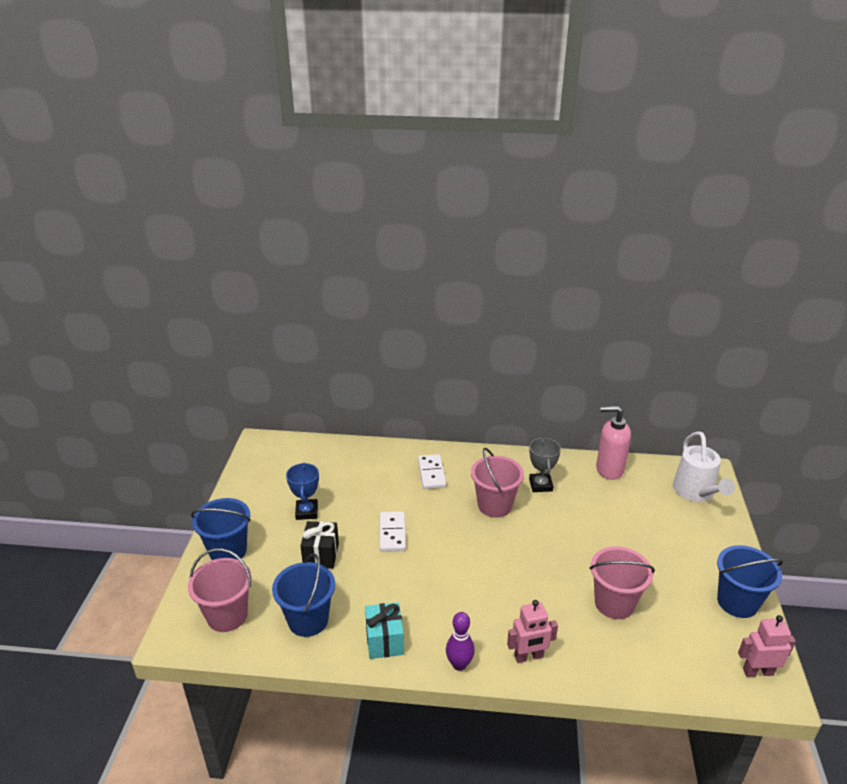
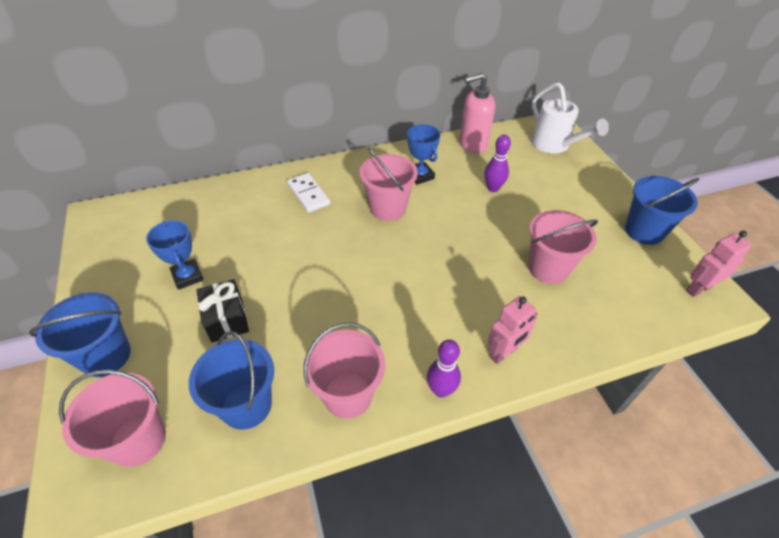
camera: 25 degrees left, 15 degrees up
(384, 641) = (348, 395): turquoise gift -> pink bucket
(392, 533) = (297, 269): white domino -> none
(540, 485) = (420, 176): grey trophy -> blue trophy
(604, 516) = (493, 188): none -> purple bowling pin

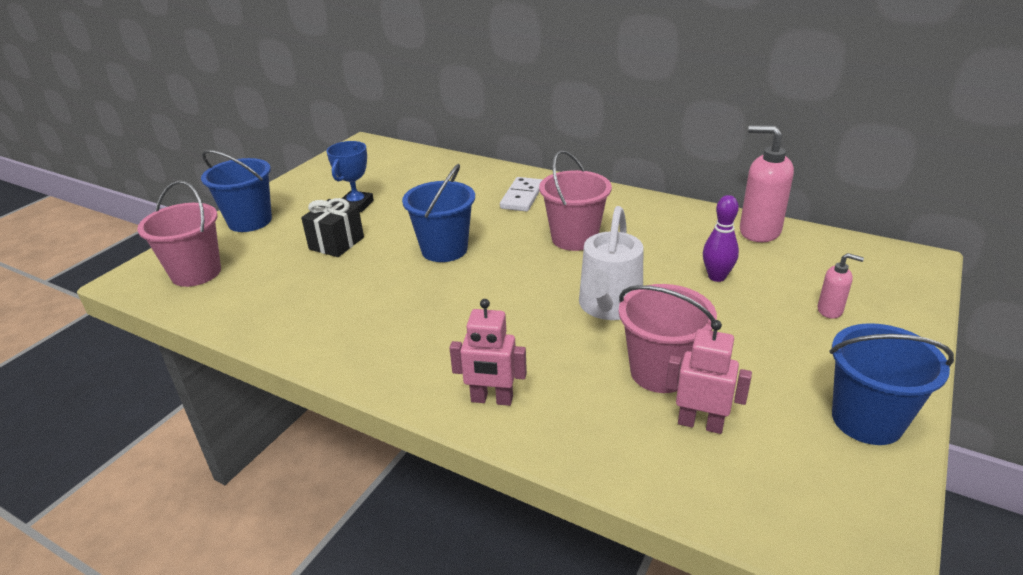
camera: 50 degrees right, 15 degrees down
(246, 405) = (269, 296): blue bucket -> blue bucket (444, 249)
(348, 395) = (331, 336): pink bucket -> none
(420, 176) = (650, 230): blue trophy -> none
(441, 390) = (396, 383): purple bowling pin -> none
(554, 145) = (879, 279): white watering can -> white watering can (608, 307)
(561, 178) = (830, 310): none -> pink soap dispenser
(698, 288) = (846, 522): pink robot -> pink robot (700, 423)

